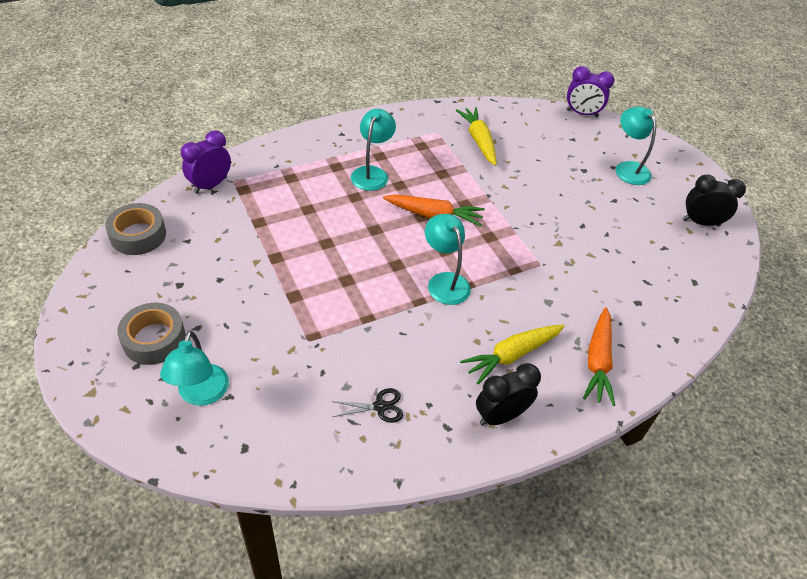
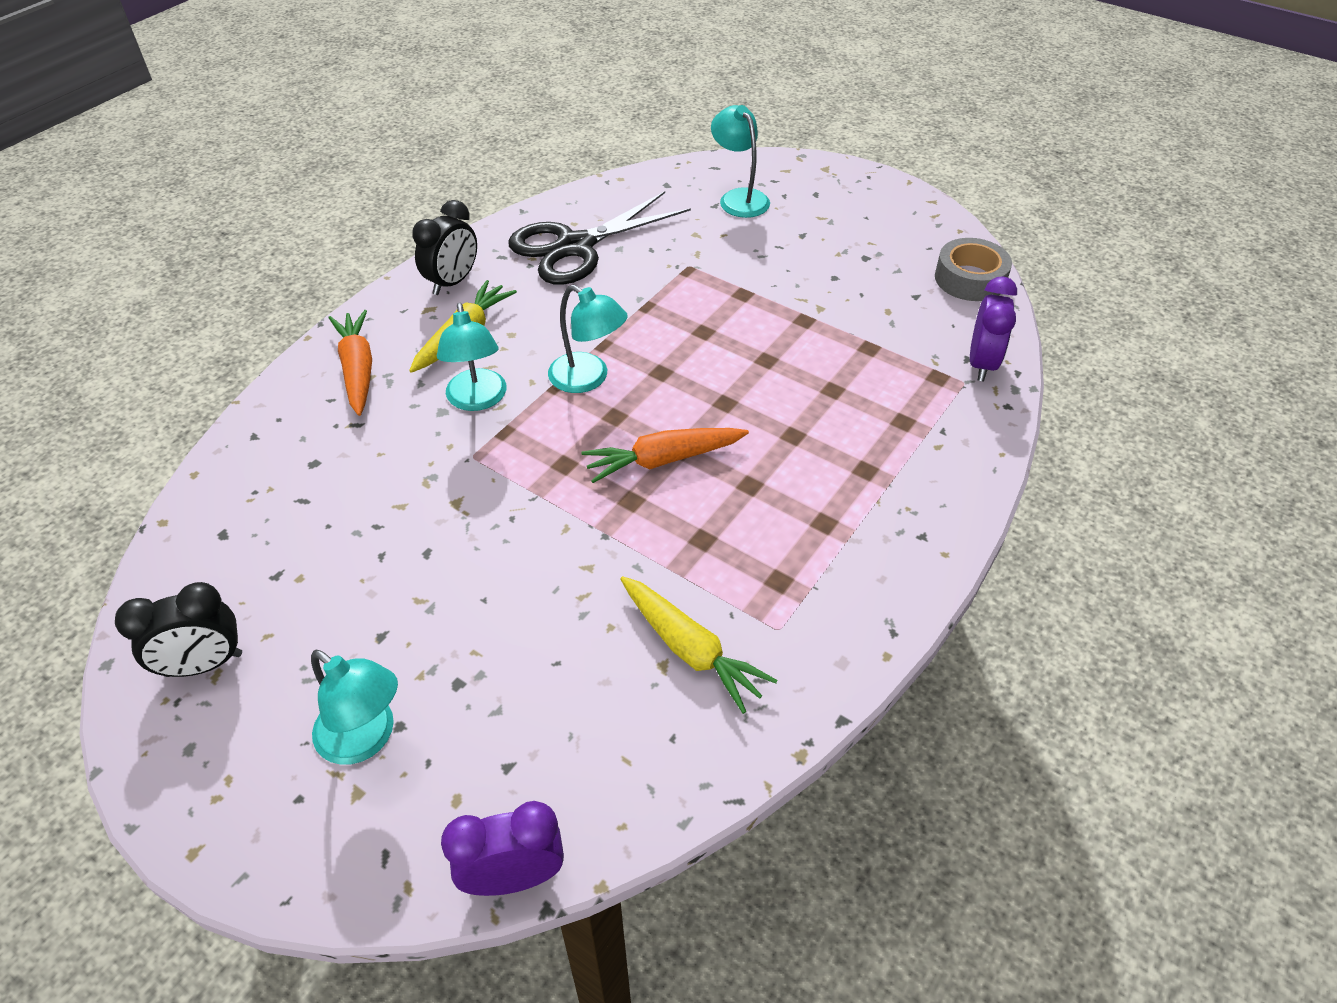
camera: 155 degrees right, 0 degrees up
(154, 339) = (826, 213): grey tape -> none
(372, 173) = (806, 485): turquoise lamp -> turquoise lamp (477, 400)
(380, 406) = (575, 246): black scissors -> black scissors, size x2.48

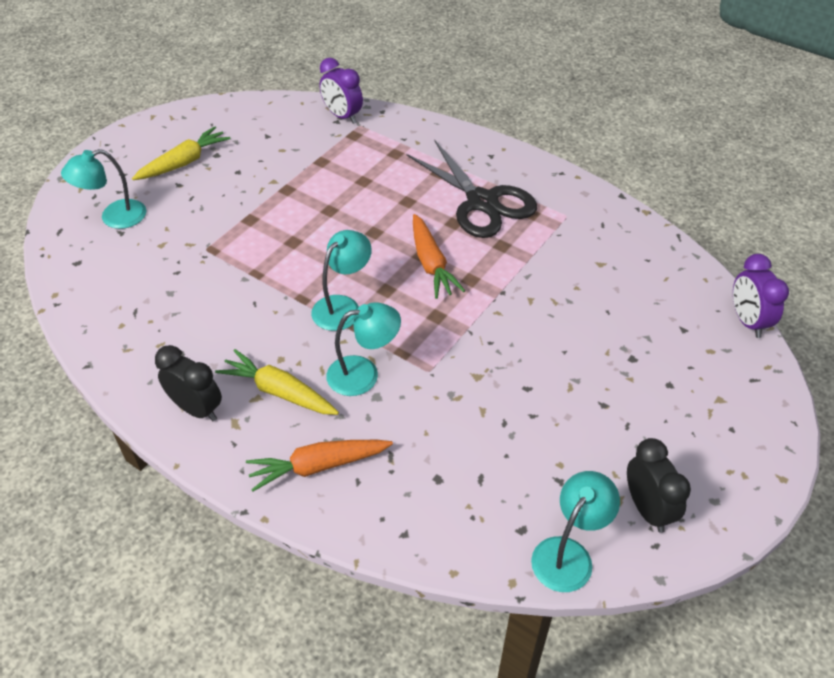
camera: 90 degrees left, 0 degrees up
(366, 738) = (682, 400): turquoise lamp -> turquoise lamp (568, 554)
(575, 246) = (160, 322): black scissors -> black scissors (482, 202)
(691, 650) = (587, 252): yellow carrot -> yellow carrot (184, 162)
(970, 279) = (252, 110): grey tape -> none
(981, 364) = (342, 116): purple clock -> purple clock turned 150 degrees counterclockwise

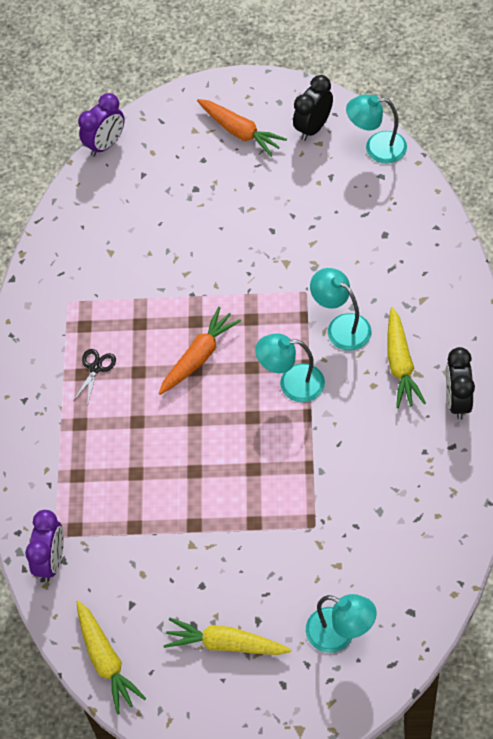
camera: 120 degrees left, 10 degrees up
(244, 110) = (106, 661): none -> yellow carrot
(318, 466) = (434, 300): orange carrot -> orange carrot (240, 132)
(482, 202) = (96, 368): black scissors -> black scissors, size x0.40

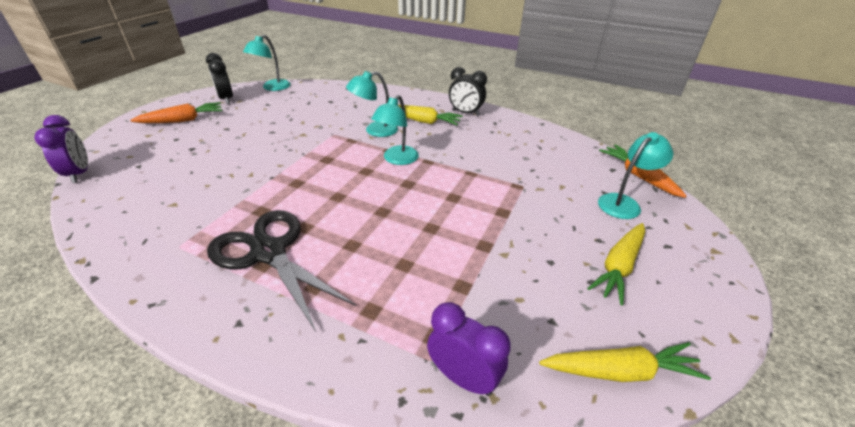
camera: 70 degrees left, 20 degrees down
(96, 368) = (269, 252): black scissors -> black scissors, size x2.48
(199, 356) = (329, 191): orange carrot -> orange carrot (638, 176)

